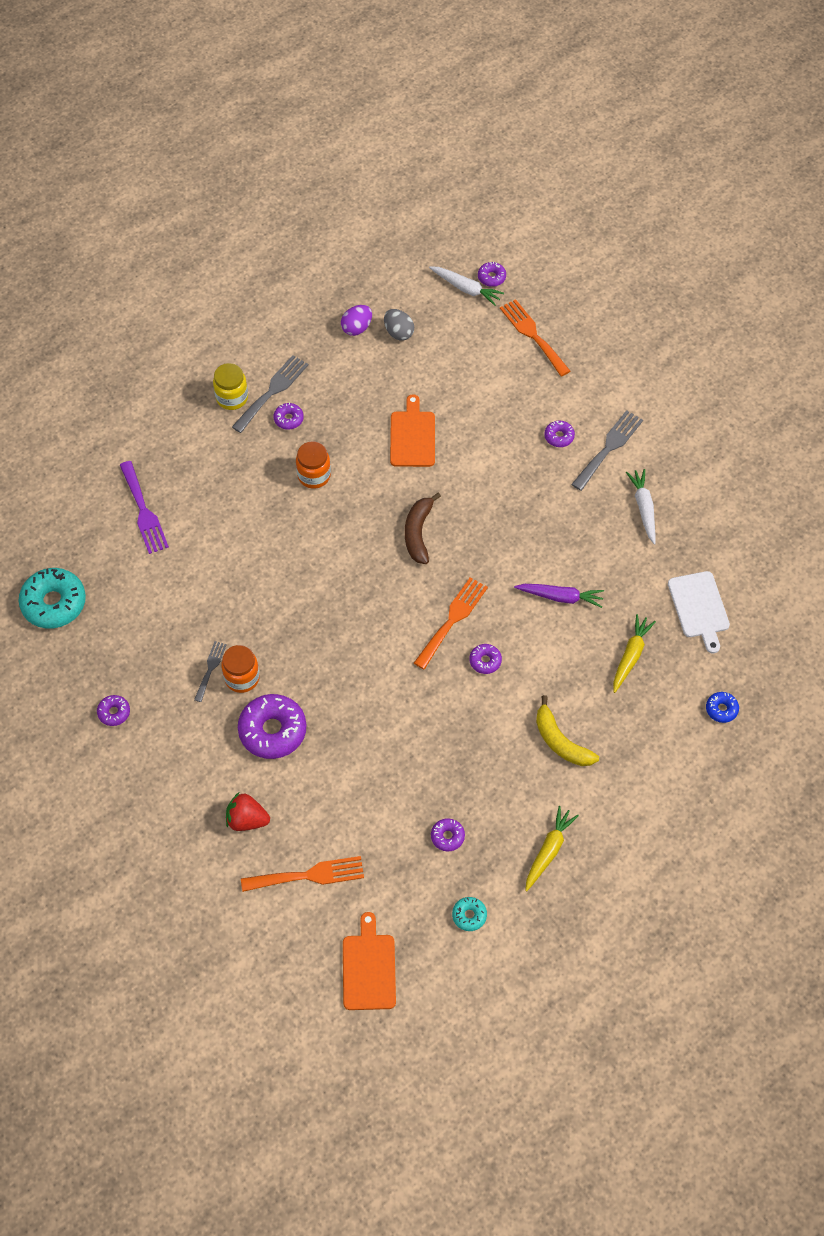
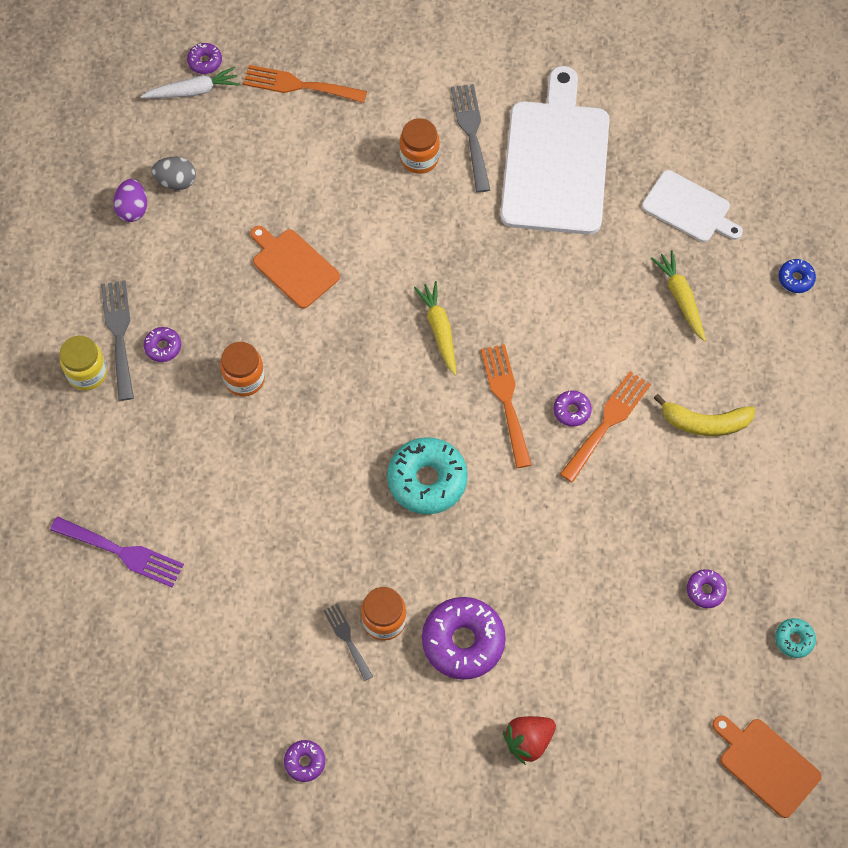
camera: 45 degrees left, 5 degrees up
(54, 603) = (133, 716): turquoise donut -> turquoise donut (427, 480)
(309, 875) = (632, 736): orange fork -> orange fork (607, 422)
(418, 533) = (393, 349): brown banana -> none
(548, 850) = (794, 523): yellow carrot -> yellow carrot (439, 330)
(559, 436) = (419, 158): purple donut -> orange jar
(560, 597) = (572, 298): purple carrot -> none
(643, 508) = (555, 161): white carrot -> white cutting board

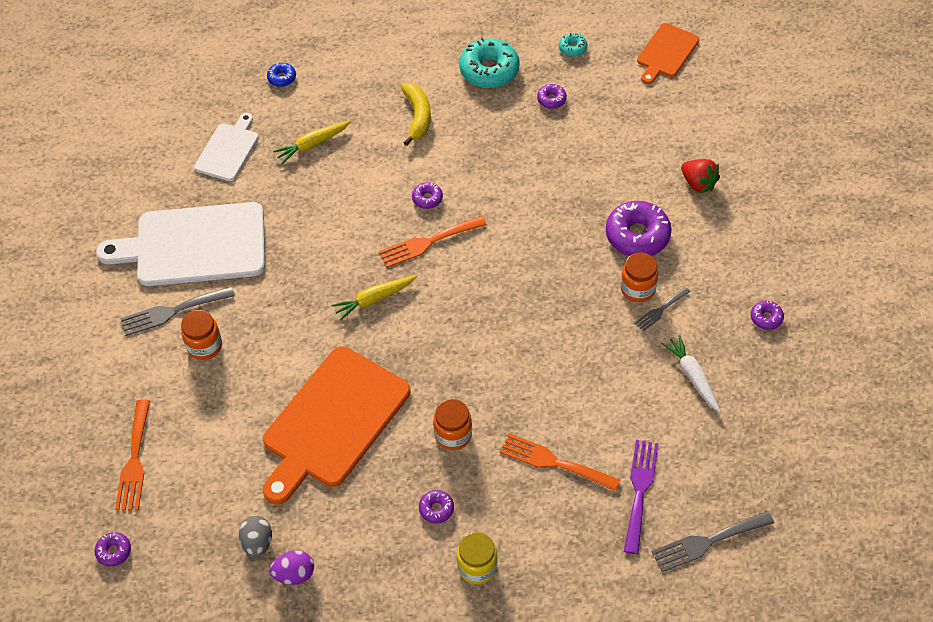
camera: 100 degrees left, 10 degrees down
(119, 334) = (431, 550): grey fork -> grey fork (707, 542)
(193, 91) = (150, 553): white carrot -> white carrot (693, 376)
(293, 266) = (333, 421): orange cutting board -> orange cutting board, size x1.90
(427, 480) = (512, 283): turquoise donut -> turquoise donut (489, 70)
(607, 422) = (432, 175): orange fork -> orange fork (553, 462)

